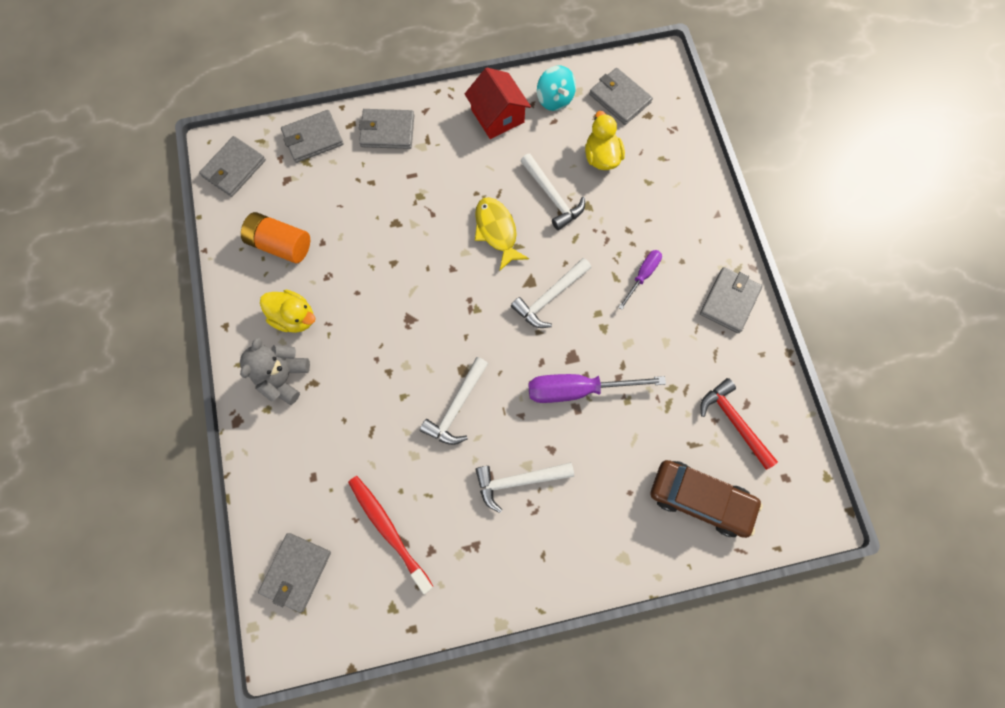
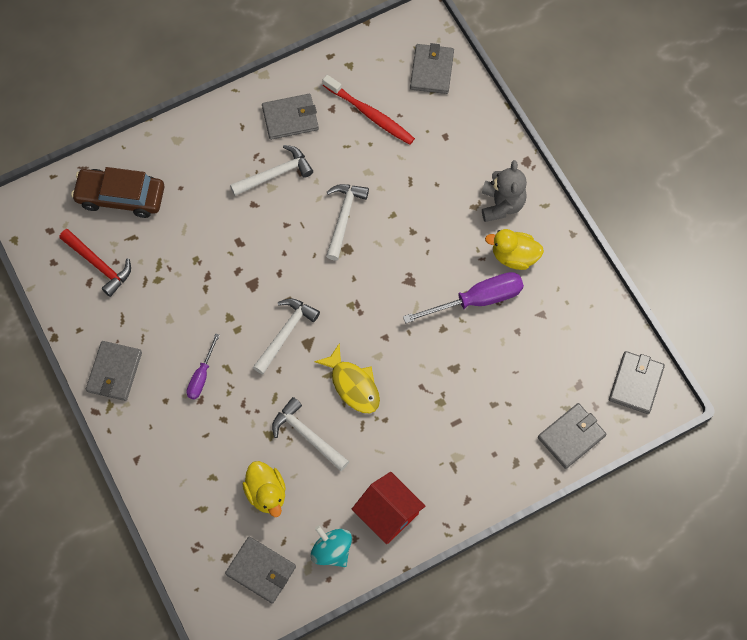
camera: 165 degrees right, 5 degrees down
(281, 244) = (555, 319): orange battery -> none
(387, 131) = (498, 465): grey wallet -> grey wallet (290, 118)
(578, 389) = (241, 258): purple screwdriver -> purple screwdriver (477, 300)

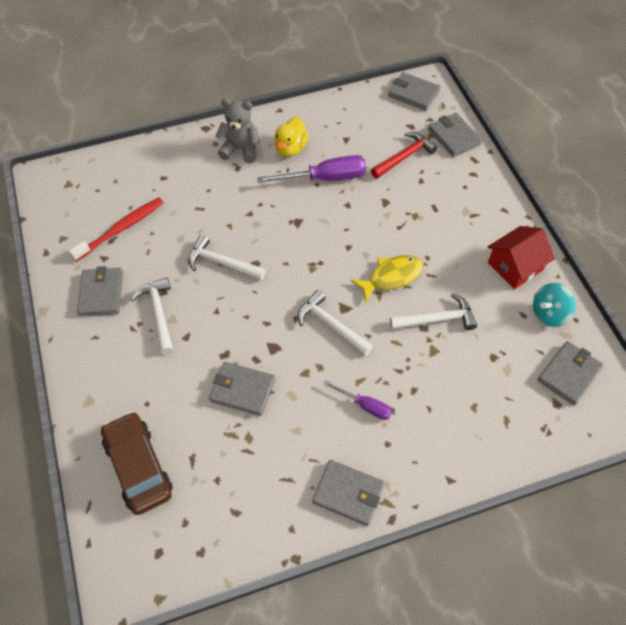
camera: 80 degrees left, 10 degrees down
(98, 265) = (216, 499): red hammer -> red hammer (404, 157)
(121, 197) = (139, 467): brown car -> brown car turned 135 degrees clockwise
(266, 493) = (492, 360): yellow duck -> none
(307, 435) = (437, 319): white hammer -> white hammer turned 150 degrees counterclockwise
(432, 70) = (94, 178): grey wallet -> grey wallet (242, 390)
(477, 300) = (325, 178): purple screwdriver -> purple screwdriver turned 90 degrees clockwise

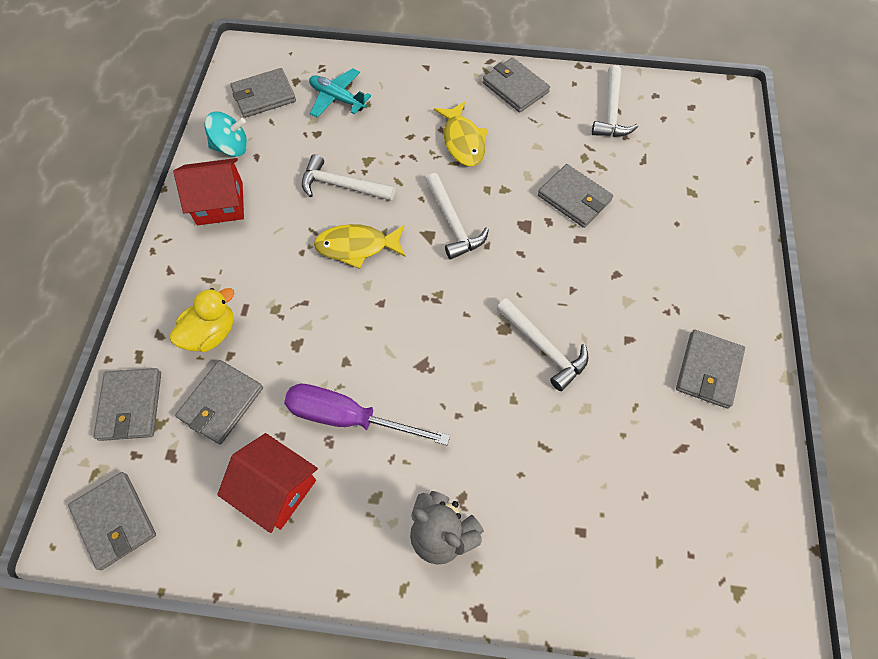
camera: 155 degrees left, 5 degrees up
(121, 229) = (666, 461): red toothbrush -> none
(139, 467) = (696, 172): brown car -> none
(158, 313) = (641, 314): white hammer -> white hammer (611, 111)
(290, 148) = (366, 497): yellow duck -> yellow duck (211, 333)
(342, 134) = (276, 489): none -> red house
(365, 405) = (463, 141): purple screwdriver -> yellow fish
(404, 157) = (221, 403): red hammer -> grey wallet
(504, 401) = (337, 98): none -> turquoise plane

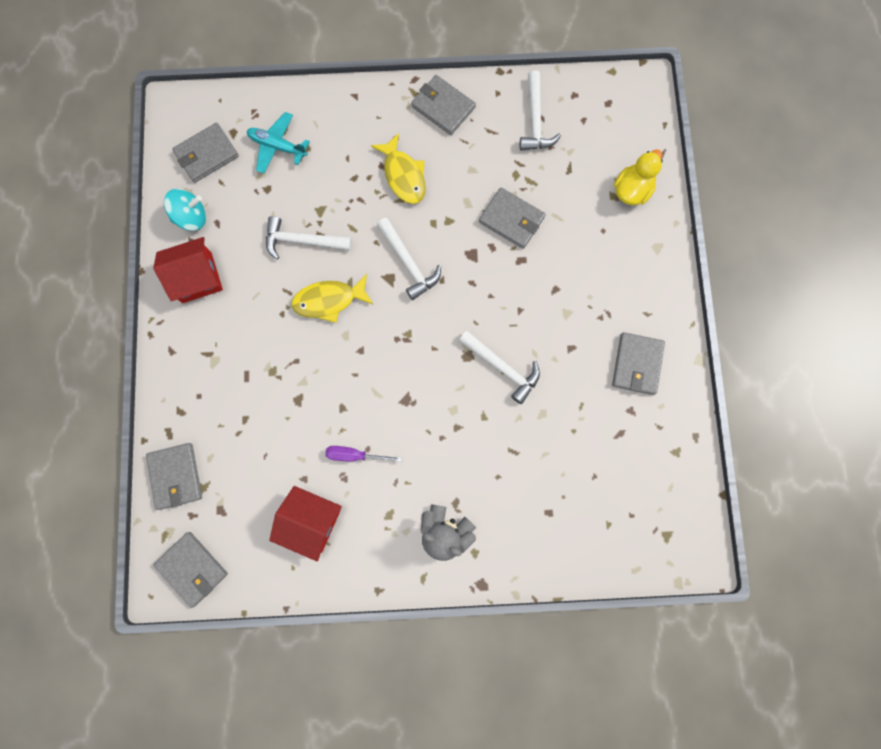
camera: 10 degrees left, 15 degrees up
(211, 333) = (224, 402): yellow duck -> yellow duck (631, 190)
(221, 403) = (249, 461): grey wallet -> none
(348, 418) = (355, 455): purple screwdriver -> purple screwdriver, size x0.56

